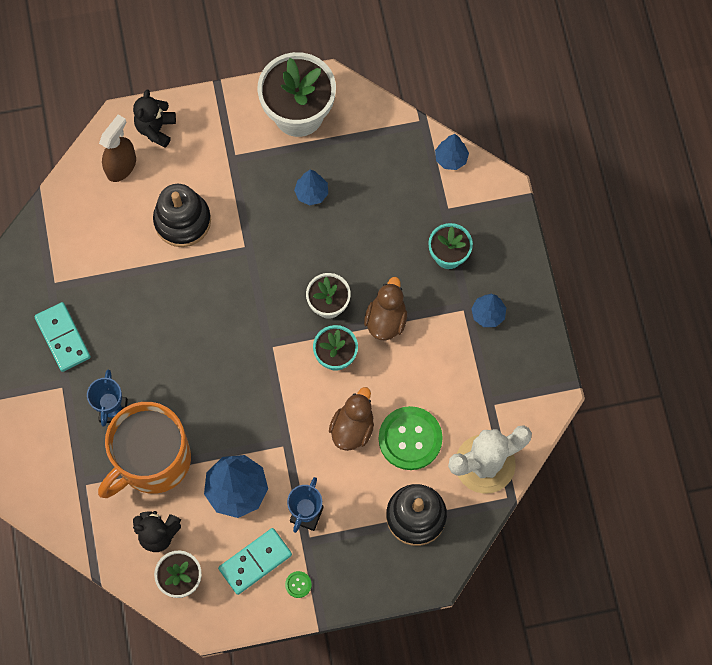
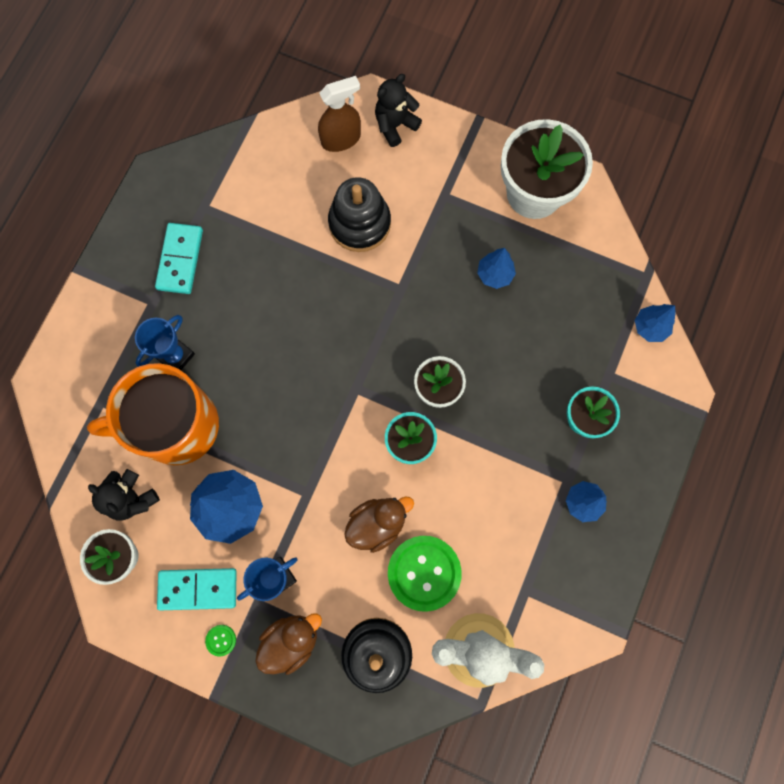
camera: 35 degrees right, 5 degrees up
(386, 320) = (481, 441): brown duck -> brown duck (291, 640)

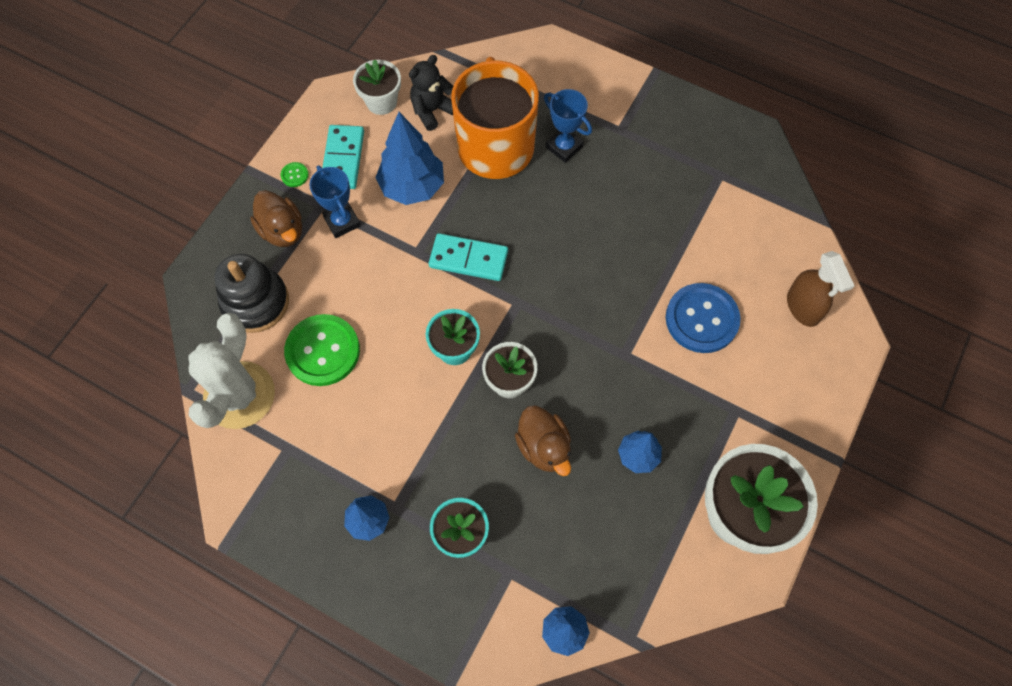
camera: 95 degrees right, 10 degrees down
(180, 260) = (663, 153): turquoise domino -> turquoise domino (468, 259)
(359, 223) = (701, 319): black stacking toy -> blue button
(377, 524) = (377, 312): brown duck -> brown duck (544, 447)
(395, 125) = (823, 365): black teddy bear -> none

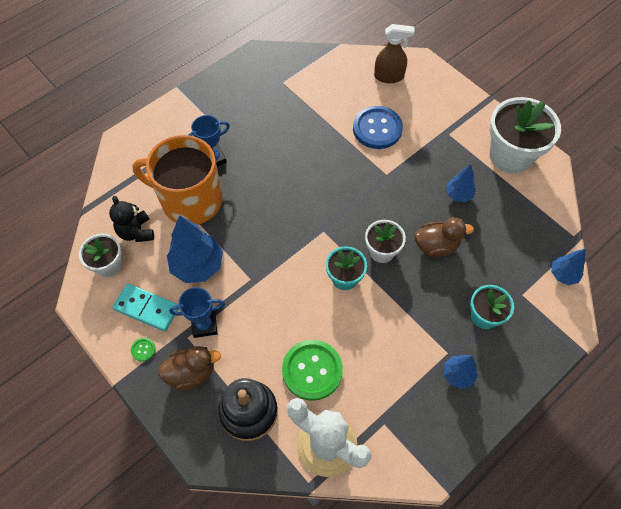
camera: 70 degrees left, 5 degrees down
(468, 259) = (276, 247): turquoise domino -> none

